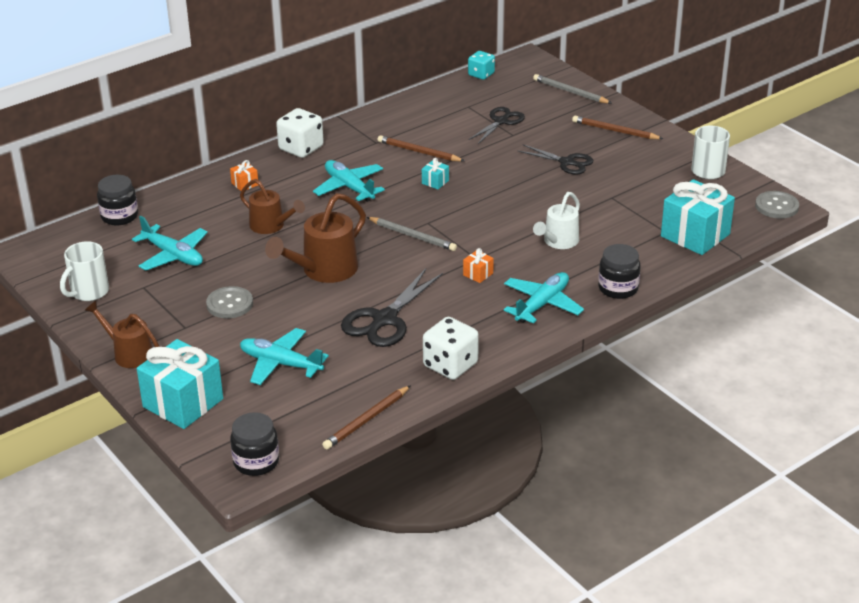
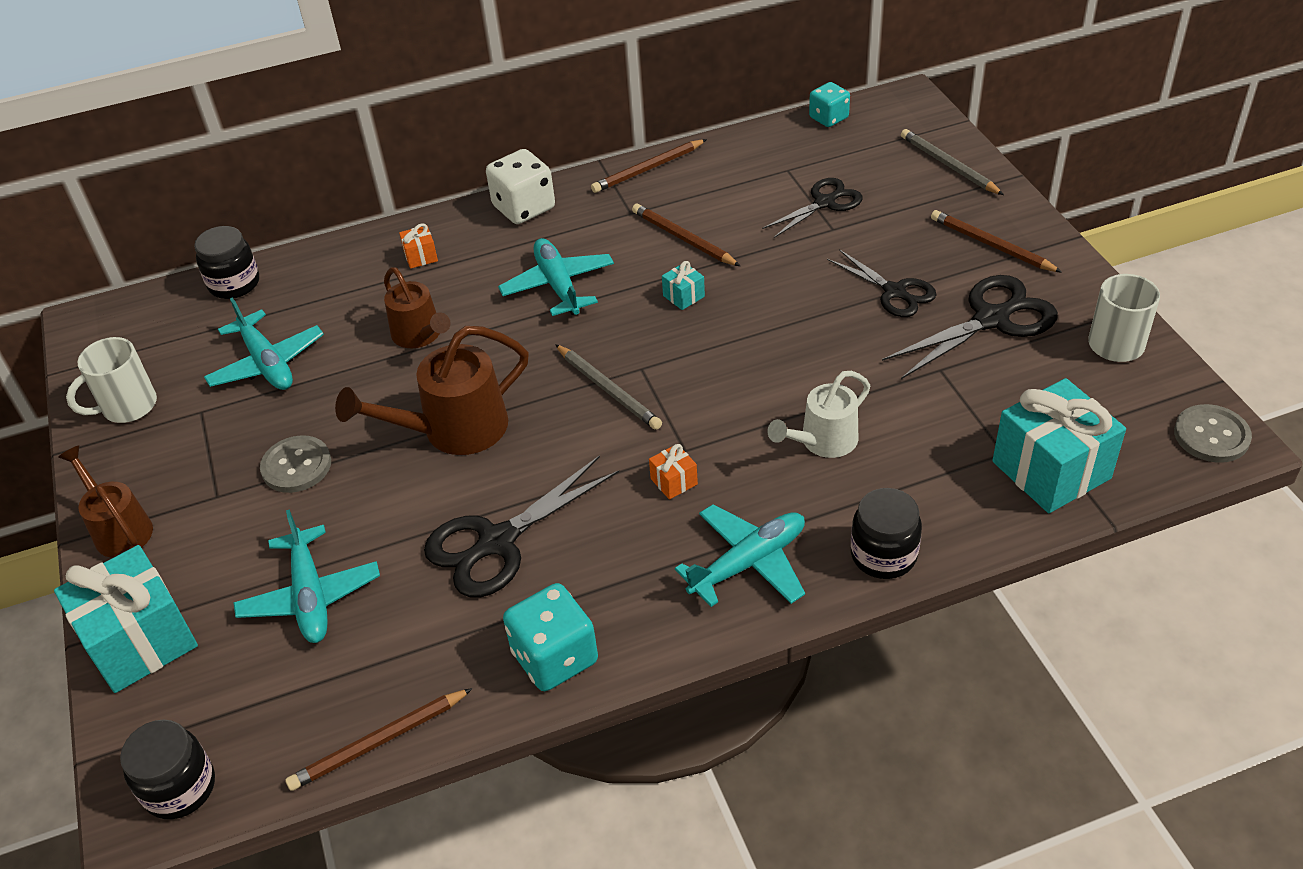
camera: 20 degrees right, 10 degrees up
(280, 364) = (310, 596): turquoise plane -> turquoise plane turned 150 degrees counterclockwise
(374, 117) = (648, 169): none -> brown pencil
(450, 365) = (555, 657): white dice -> turquoise dice
(631, 168) = (991, 319): none -> black scissors

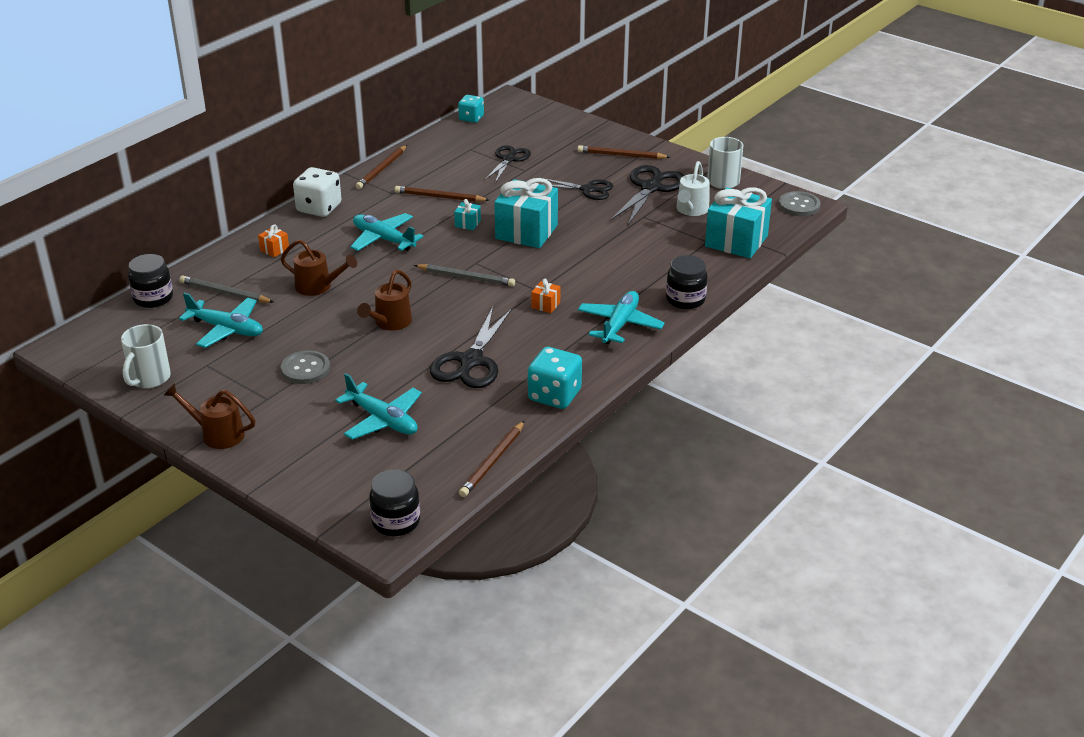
camera: 35 degrees left, 10 degrees down
(140, 641) = (295, 475): turquoise gift -> turquoise gift (526, 232)
(452, 430) = (389, 323): brown watering can -> brown watering can, size x0.65
(822, 442) = (610, 264): white watering can -> white watering can (691, 210)
(949, 165) = (564, 125): grey pencil -> grey pencil (225, 293)

